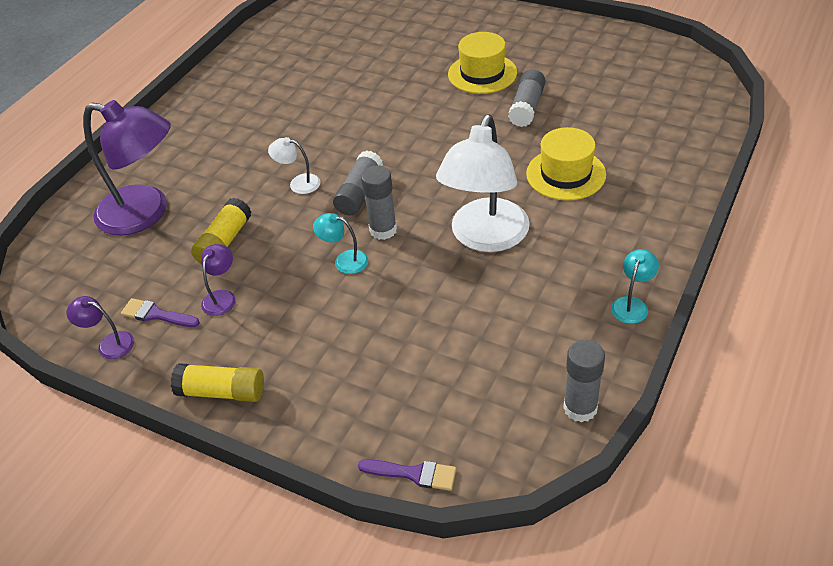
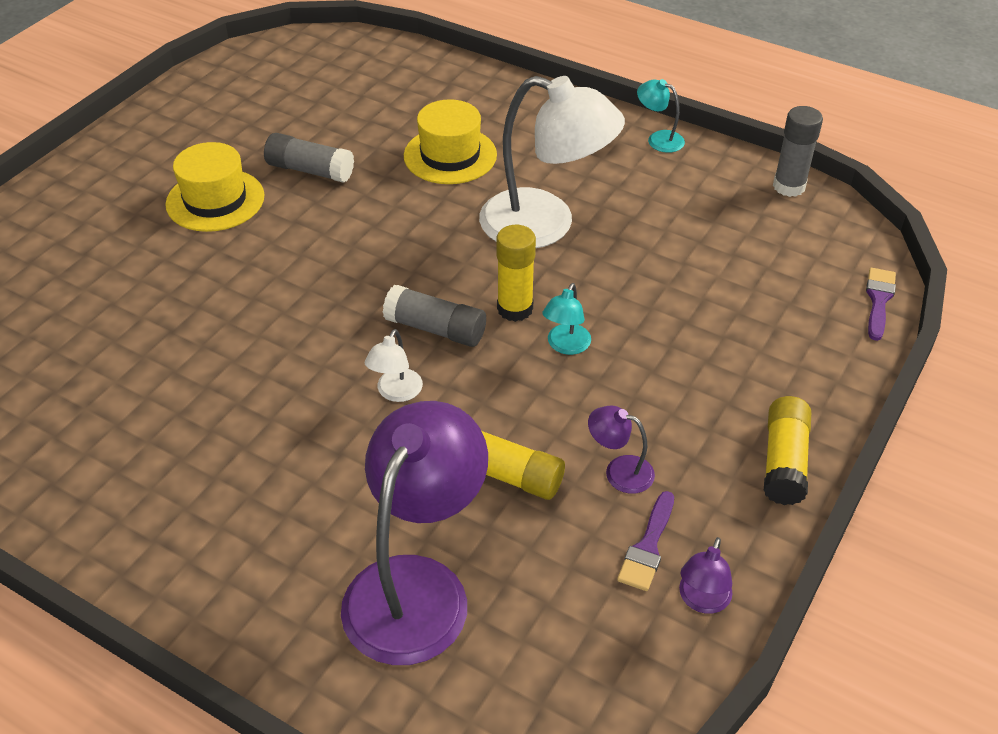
camera: 90 degrees left, 0 degrees up
(383, 230) = (515, 309): grey glue stick -> yellow glue stick

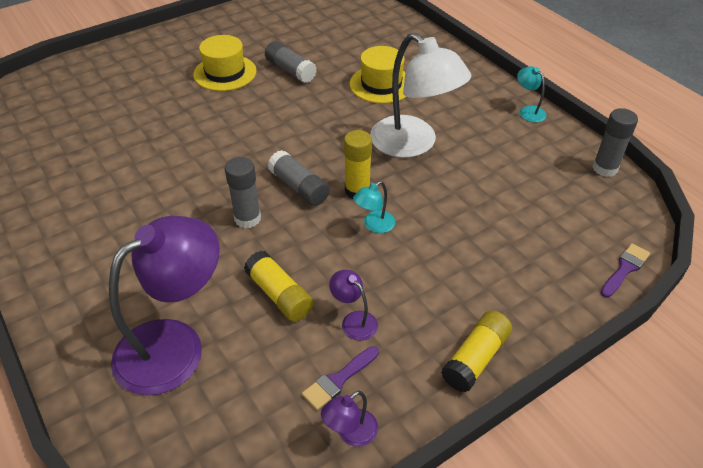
camera: 25 degrees right, 0 degrees up
(396, 393) = (247, 218): white lamp -> grey glue stick

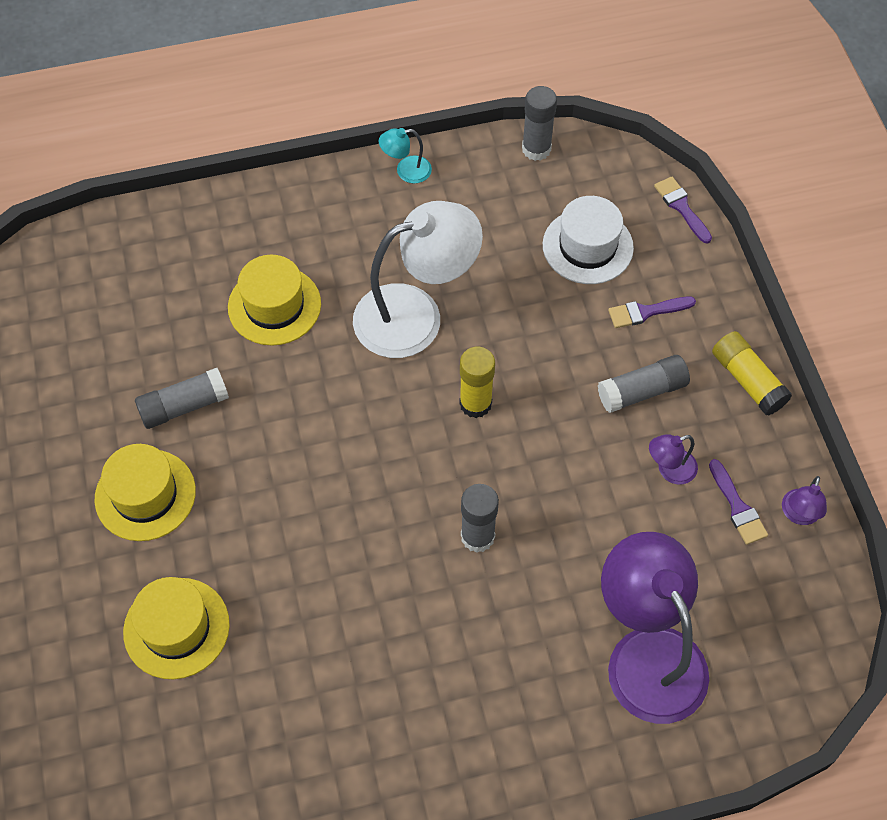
camera: 70 degrees left, 15 degrees up
(141, 106) = (176, 628): none -> yellow hat
(279, 295) = (611, 532): yellow glue stick -> none
(299, 187) = (444, 465): grey glue stick -> grey glue stick (642, 391)
(350, 433) = (798, 515): purple lamp -> purple lamp turned 45 degrees clockwise
(374, 225) = (540, 405): turquoise lamp -> none
(500, 269) = (646, 312): none -> purple brush
(537, 218) = (587, 246): none -> white hat

